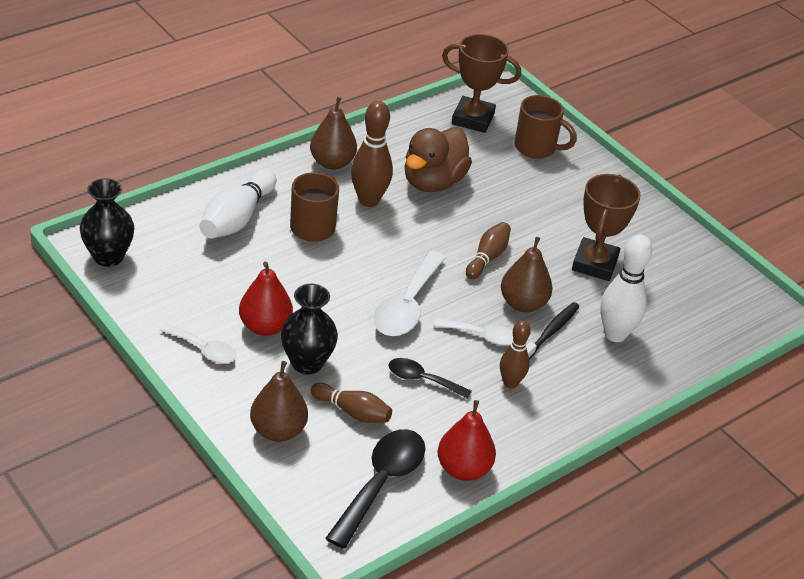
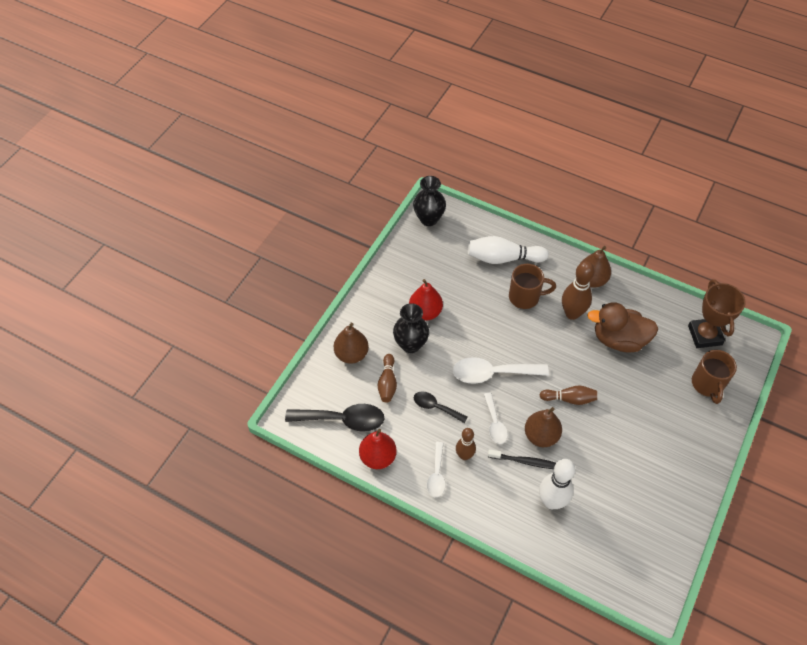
camera: 70 degrees right, 15 degrees up
(204, 349) = (389, 293): white spoon -> white spoon (436, 475)
(422, 380) = (435, 407): black spoon -> black spoon turned 60 degrees counterclockwise
(594, 264) = (613, 464): brown trophy -> none

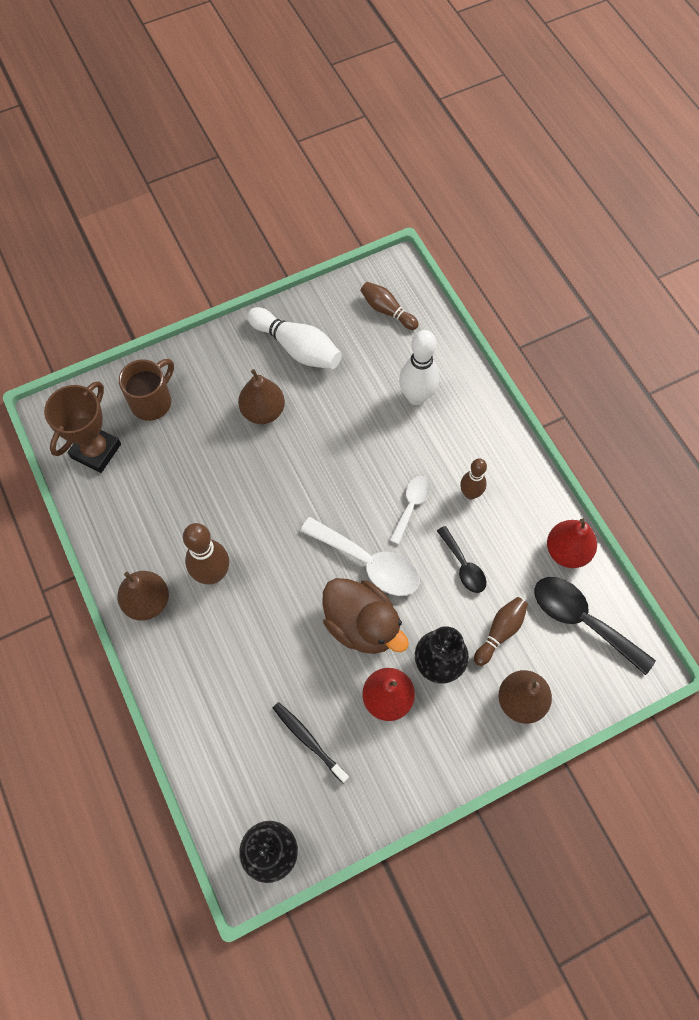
camera: 145 degrees left, 10 degrees up
(436, 475) = (514, 492): white spoon -> none
(503, 258) = (225, 710): white bowling pin -> white bowling pin (297, 348)
(525, 297) = (247, 633): brown mug -> none
(526, 462) = (410, 447): black toothbrush -> black toothbrush (308, 740)
(541, 436) = (373, 462): brown pear -> brown pear (263, 411)
(569, 399) = (309, 480): brown bowling pin -> brown bowling pin (387, 310)
(619, 339) = (192, 507): brown duck -> brown duck (362, 625)

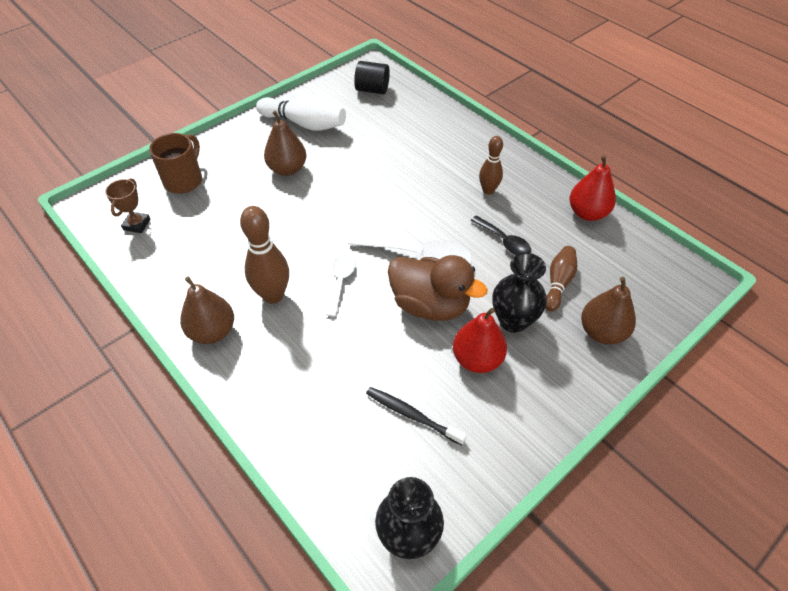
camera: 15 degrees left, 15 degrees down
(96, 451) = (137, 224): brown trophy -> brown trophy, size x0.57
(387, 310) = (372, 90): brown bowling pin -> black cylinder
(411, 505) = (441, 208): white spoon -> white spoon (341, 281)
(416, 397) = (417, 137): white bowling pin -> none
(582, 620) = (624, 259): black spoon -> none

